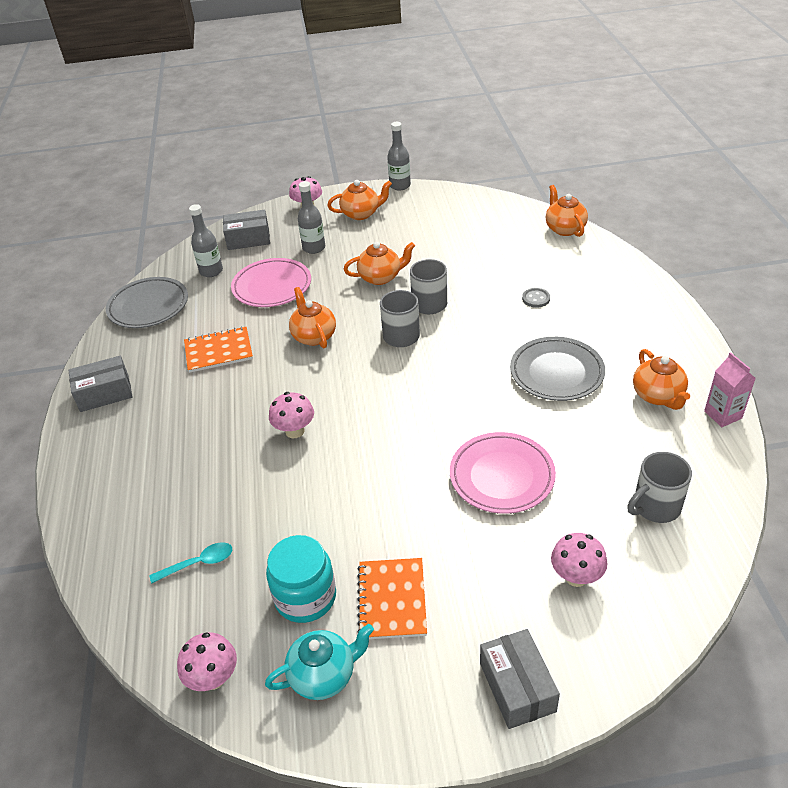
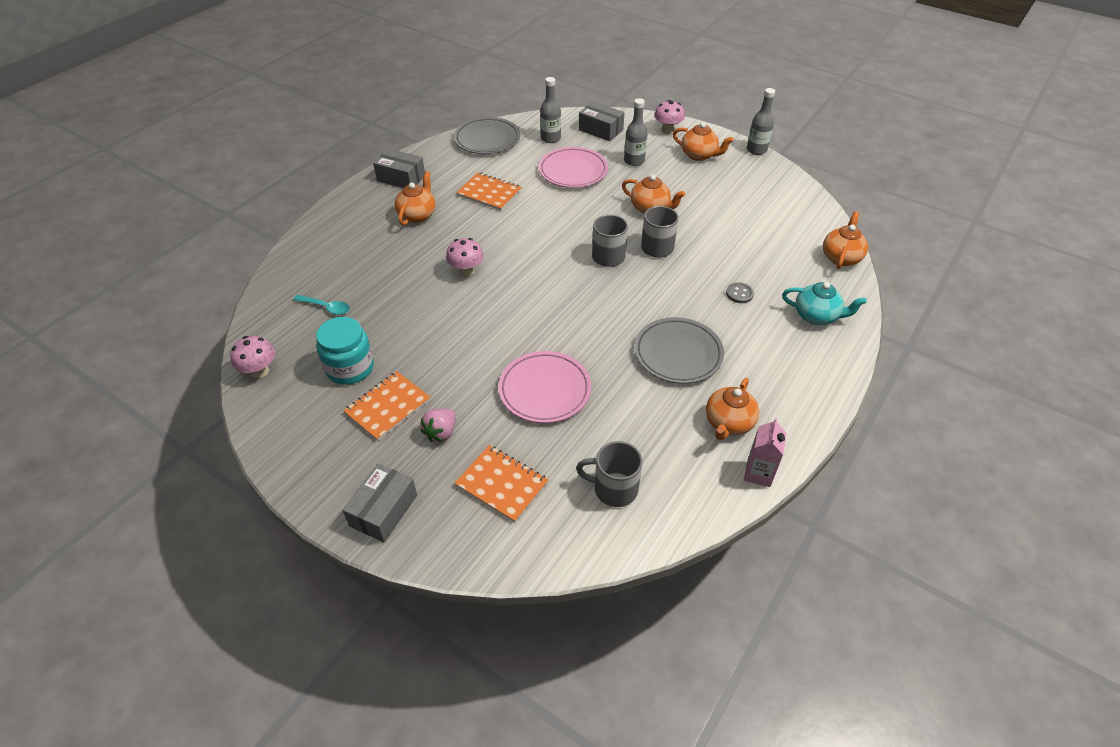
camera: 40 degrees right, 5 degrees up
(314, 336) = (555, 220): orange teapot -> orange teapot (417, 215)
(324, 675) = (305, 415): turquoise teapot -> turquoise teapot (816, 316)
(470, 580) = (441, 433): none -> pink strawberry
(576, 577) = (502, 484): pink mushroom -> orange notebook

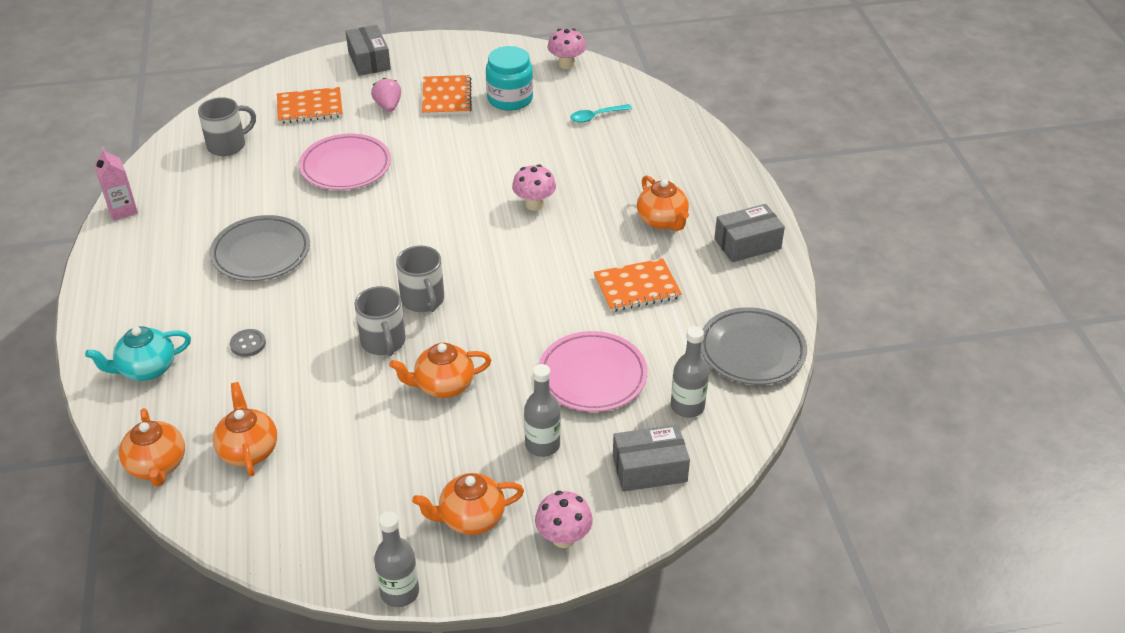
camera: 135 degrees right, 5 degrees down
(728, 423) = (172, 228): orange teapot -> orange teapot (248, 450)

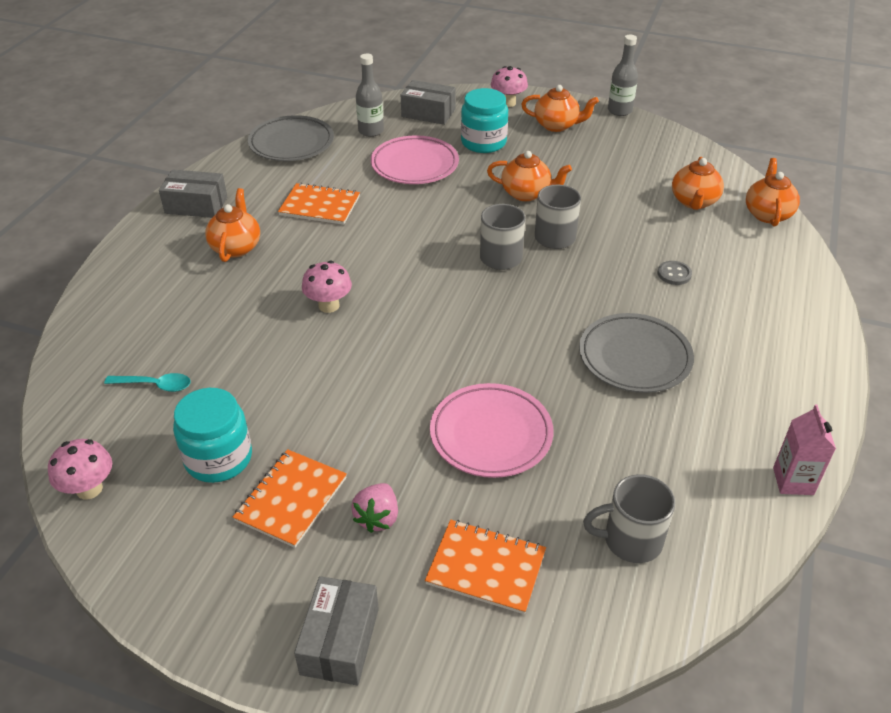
camera: 150 degrees left, 0 degrees up
(147, 369) = (772, 284): turquoise teapot -> none
(542, 445) = (483, 142): grey bottle -> turquoise jar

